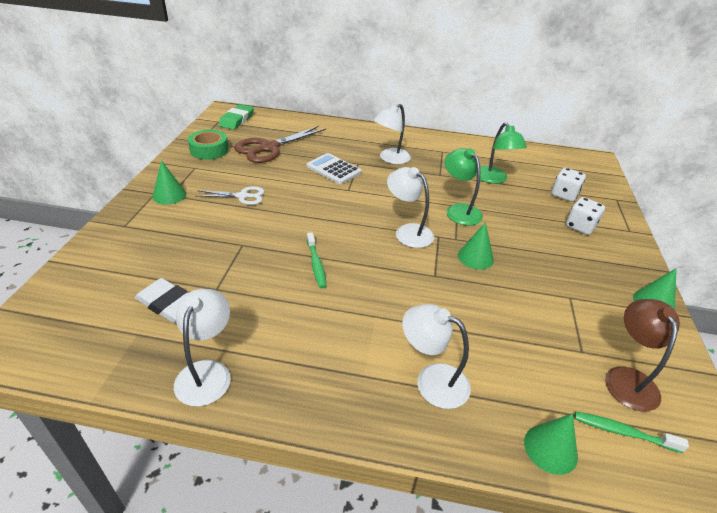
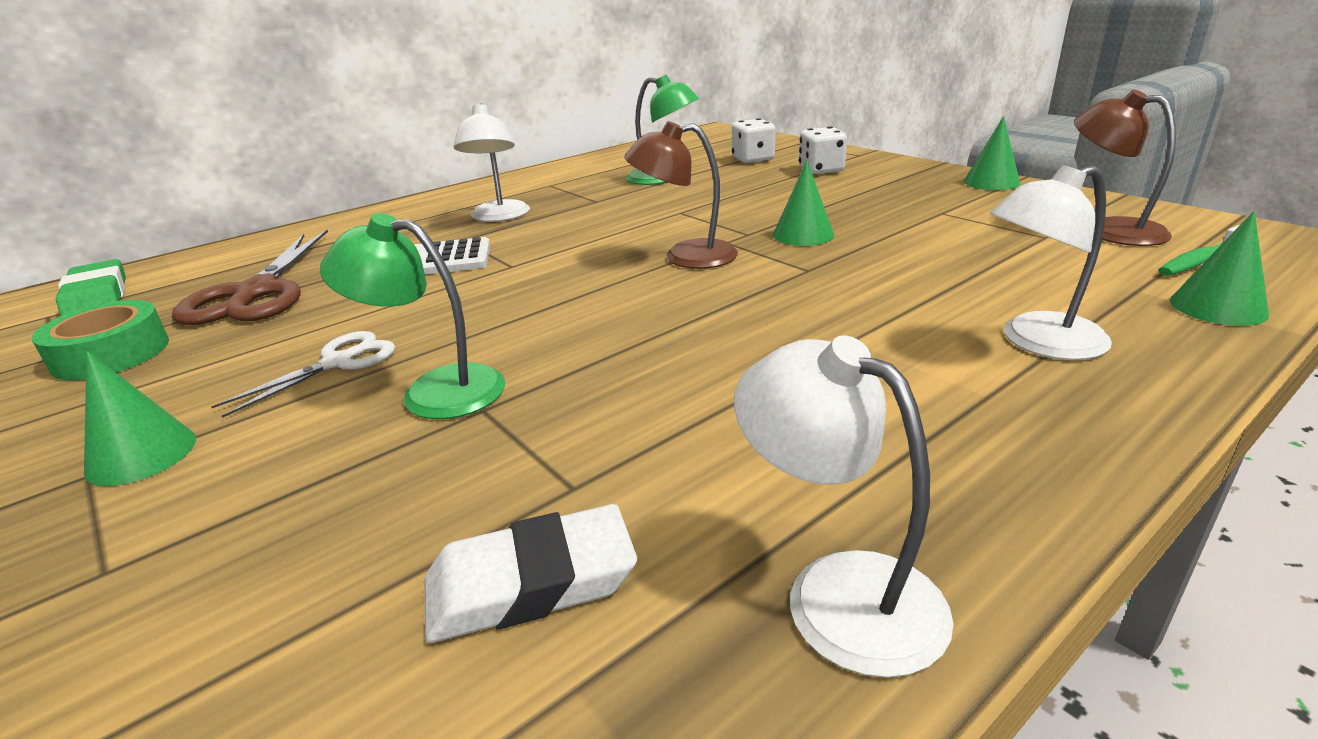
camera: 45 degrees left, 10 degrees down
(316, 264) = (656, 350): green toothbrush -> none
(408, 232) = (685, 256): white lamp -> brown lamp
(459, 210) = (692, 214): green lamp -> green lamp (434, 391)

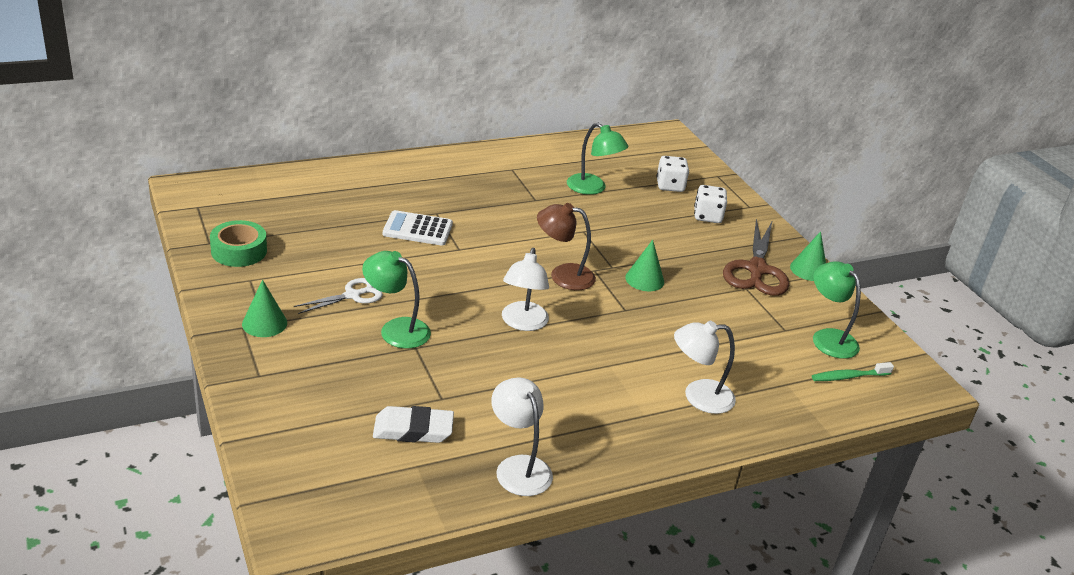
camera: 10 degrees right, 5 degrees up
(97, 296) = (221, 197): green eraser -> none
(256, 293) = (310, 225): brown scissors -> brown scissors (756, 270)
(499, 217) = (466, 196): white lamp -> white lamp (523, 323)
(1109, 230) = (828, 338): brown lamp -> green lamp
(1218, 307) = (812, 407): green cone -> none

